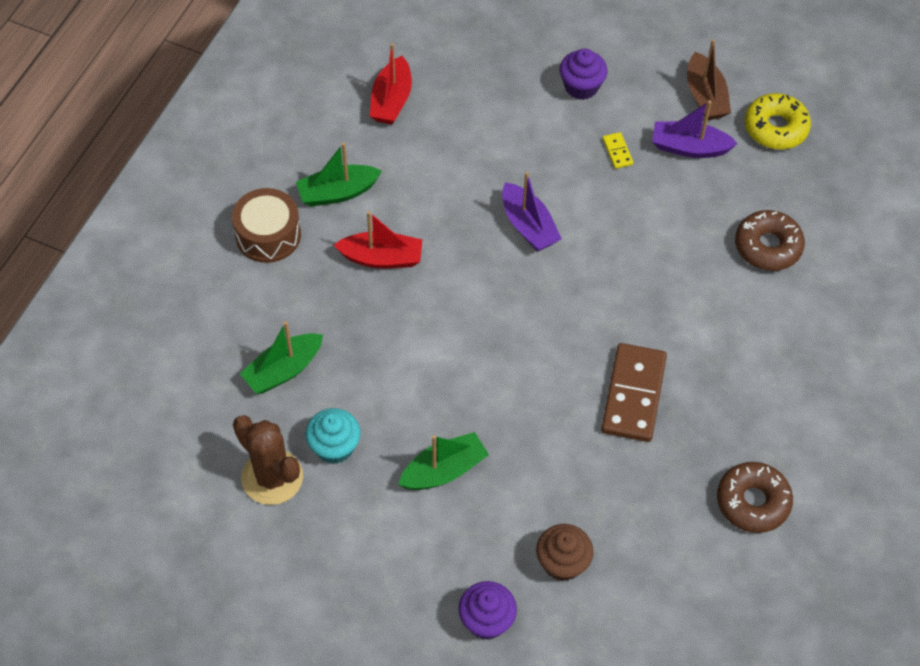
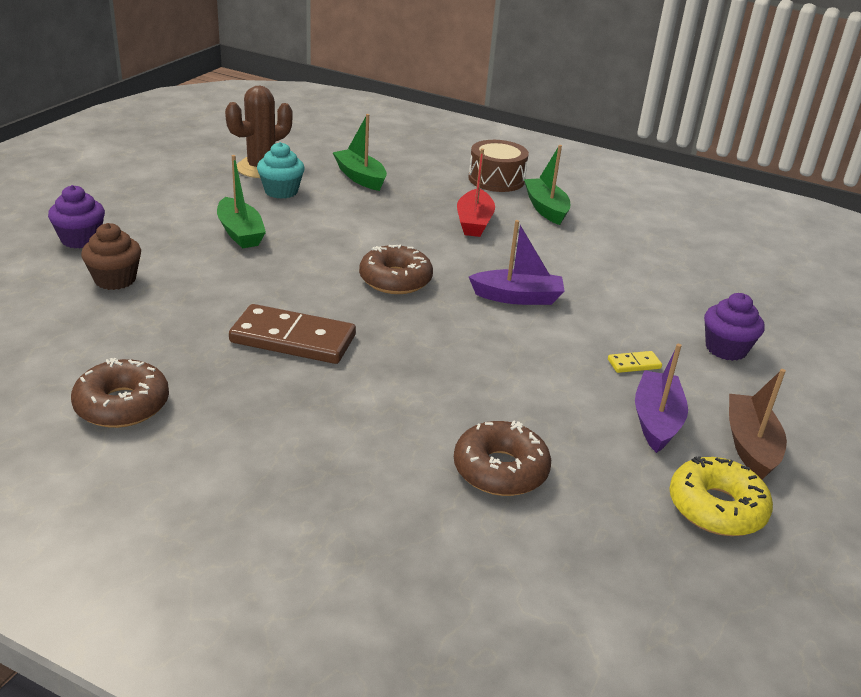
camera: 90 degrees right, 25 degrees down
(391, 100) = (662, 239): red boat -> none
(515, 323) = (395, 280): none -> brown donut
(528, 226) = (517, 297): purple boat -> purple boat turned 150 degrees counterclockwise
(705, 96) = (750, 446): brown boat -> brown boat turned 105 degrees clockwise

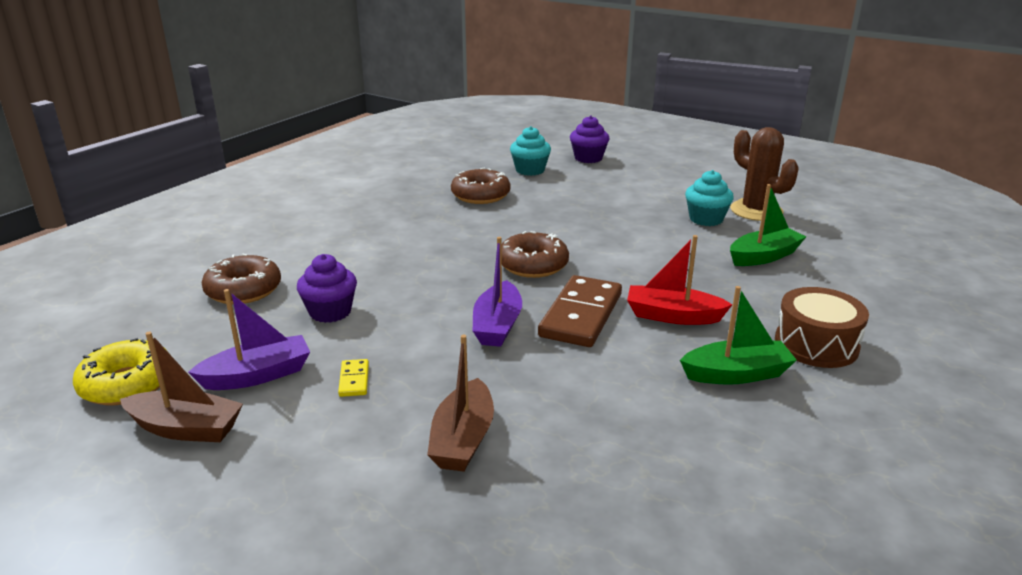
camera: 100 degrees right, 5 degrees down
(115, 280) = (530, 170): brown cupcake -> turquoise cupcake
(122, 405) = (379, 180): brown donut -> brown donut (480, 195)
(240, 233) = (612, 204): green boat -> none
(293, 339) = (441, 223): brown domino -> brown domino (581, 315)
(656, 421) = (257, 375): purple boat -> purple boat turned 45 degrees counterclockwise
(676, 308) = (463, 439): none -> brown boat
(726, 349) = (361, 460): purple cupcake -> purple cupcake (330, 312)

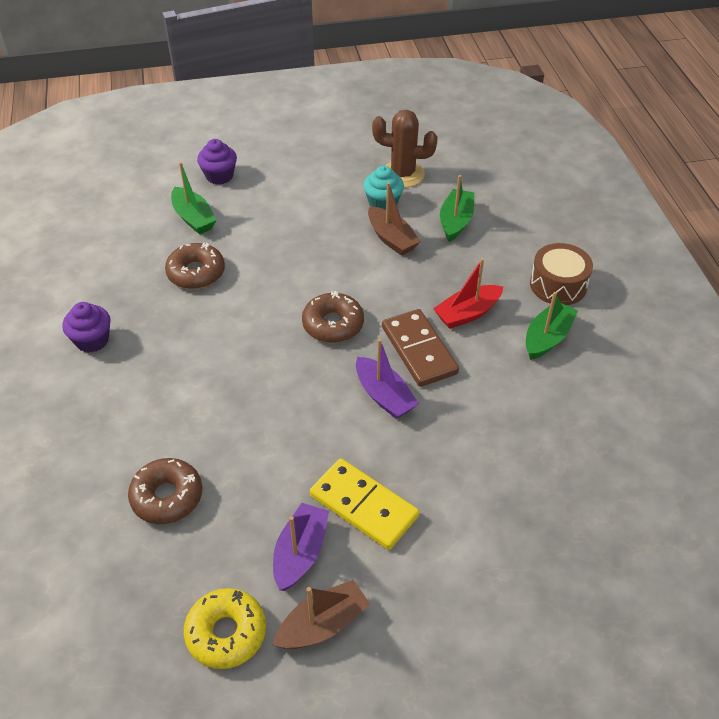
camera: 45 degrees left, 20 degrees up
(330, 312) = (263, 466): purple cupcake -> purple cupcake (92, 340)
(354, 380) = (364, 506): yellow domino -> yellow domino, size x2.32
(463, 439) = (479, 494): brown boat -> brown boat (391, 238)
(530, 170) = (193, 218): turquoise cupcake -> green boat

